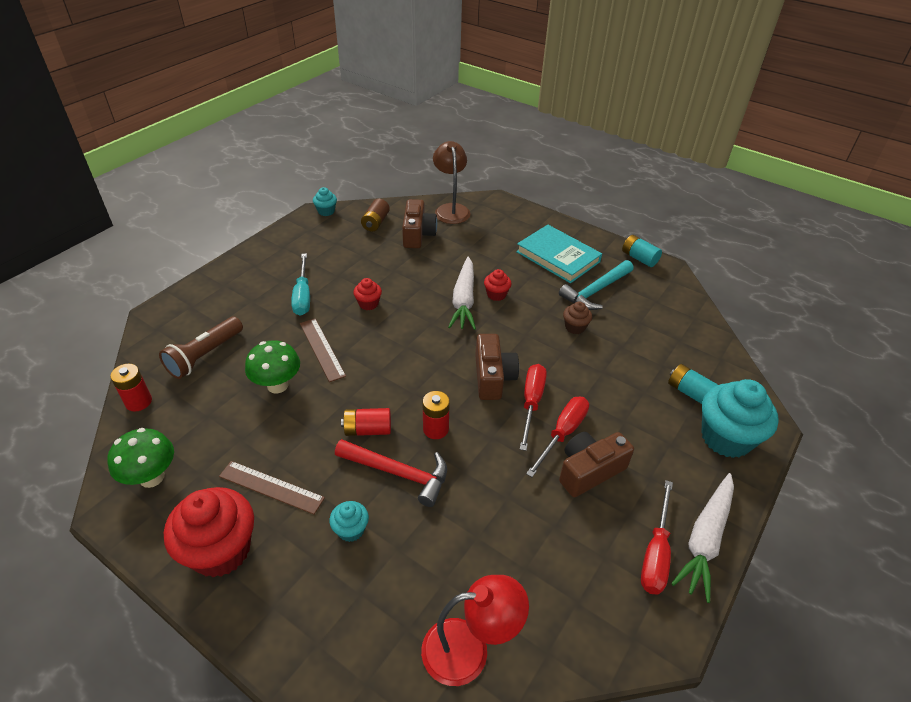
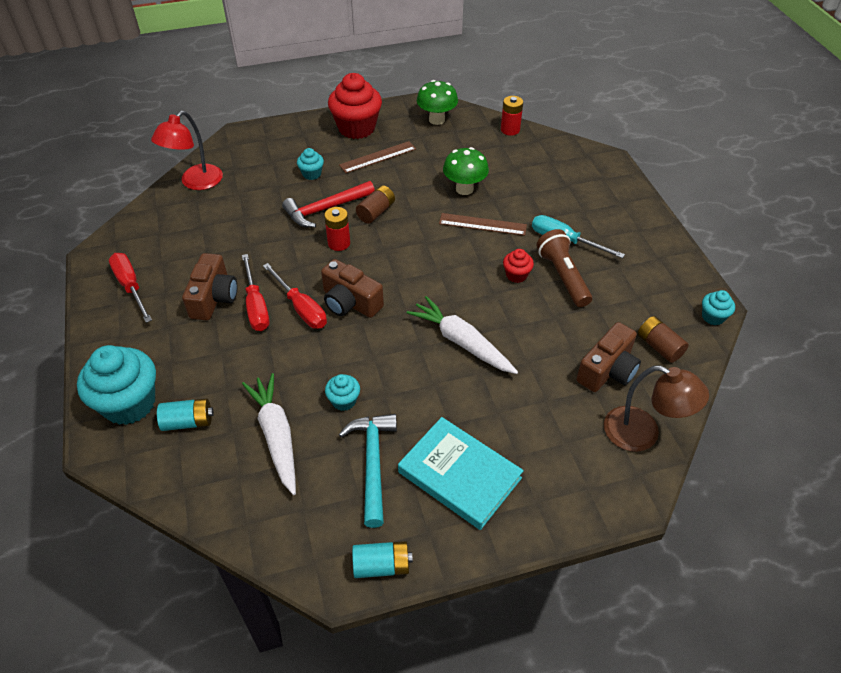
camera: 130 degrees right, 5 degrees up
(205, 355) = (532, 167): brown flashlight -> brown flashlight (563, 277)
(368, 430) = (376, 212): red battery -> brown battery
(418, 234) = (607, 370): brown camera -> brown camera turned 90 degrees counterclockwise
(496, 294) = (447, 372): red cupcake -> none
(558, 257) = (459, 475): turquoise book -> turquoise book turned 45 degrees clockwise
(575, 327) = (344, 401): brown cupcake -> turquoise cupcake
(705, 540) = (102, 317): white carrot -> white carrot (276, 436)

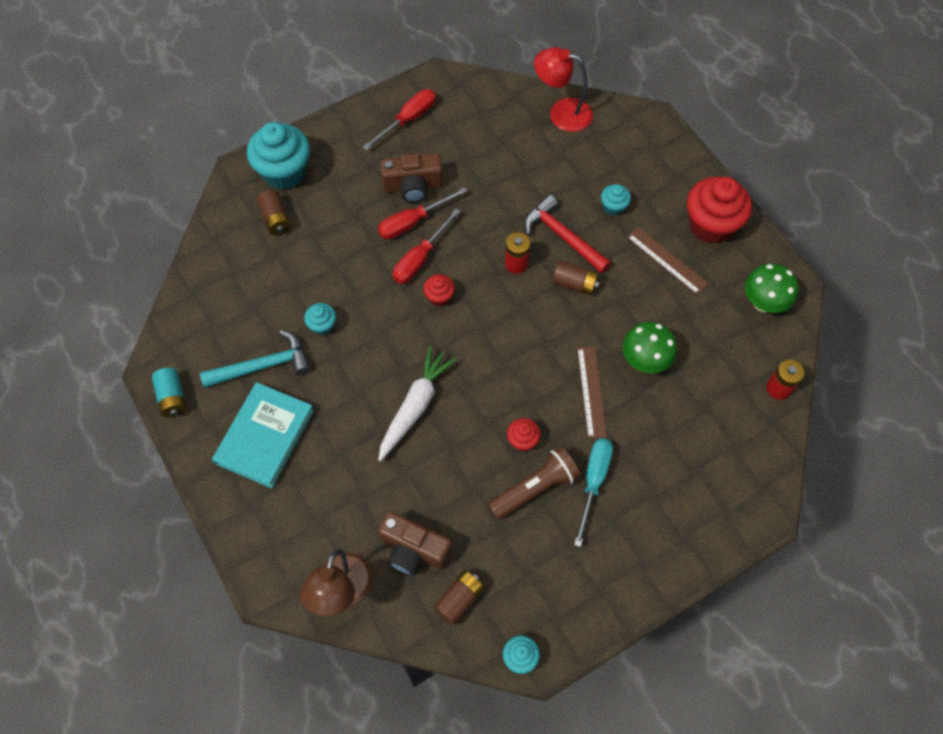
camera: 75 degrees right, 15 degrees up
(188, 422) = (276, 219): turquoise battery -> brown battery
(276, 436) = (276, 286): white carrot -> none
(350, 302) = (439, 297): brown camera -> red cupcake

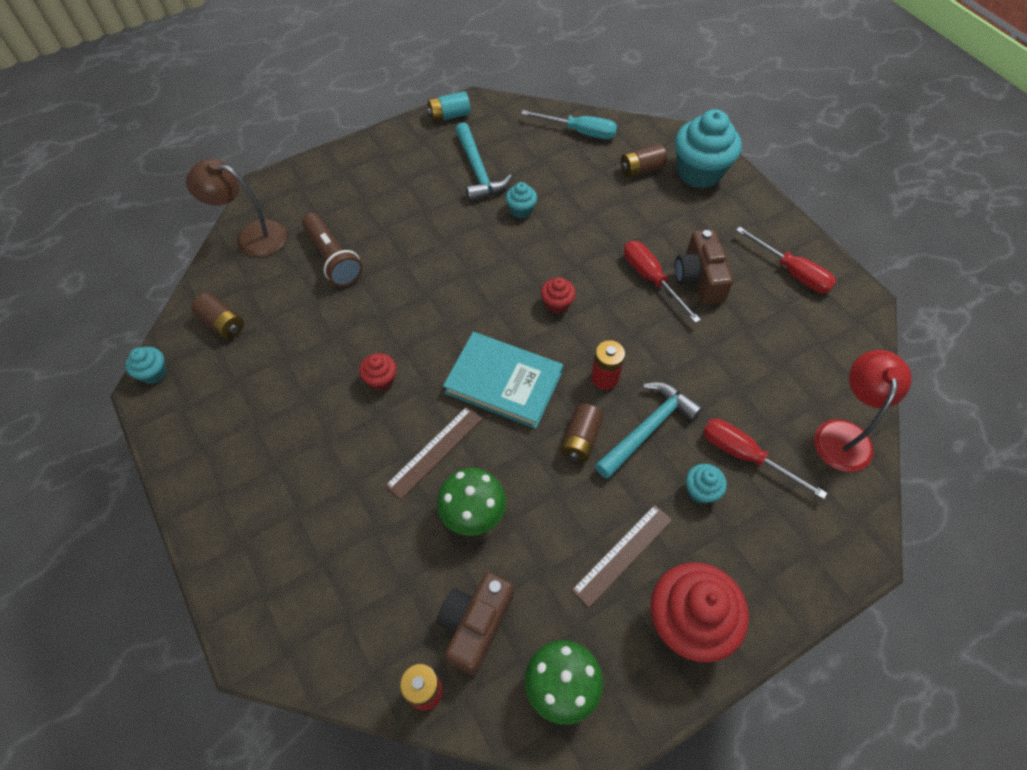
camera: 90 degrees right, 5 degrees down
(265, 436) = (406, 177): turquoise book -> turquoise book (503, 382)
(413, 550) = (279, 287): brown camera -> brown camera (475, 624)
(415, 406) = (428, 285): white carrot -> none
(420, 258) = (604, 287): red screwdriver -> red screwdriver (745, 455)
(535, 488) = (325, 390): brown flashlight -> brown flashlight (333, 258)
(563, 237) = (647, 429): red hammer -> turquoise hammer
(591, 391) = (435, 451): brown ruler -> brown ruler turned 45 degrees counterclockwise
(593, 482) = (324, 448): turquoise screwdriver -> turquoise screwdriver (580, 132)

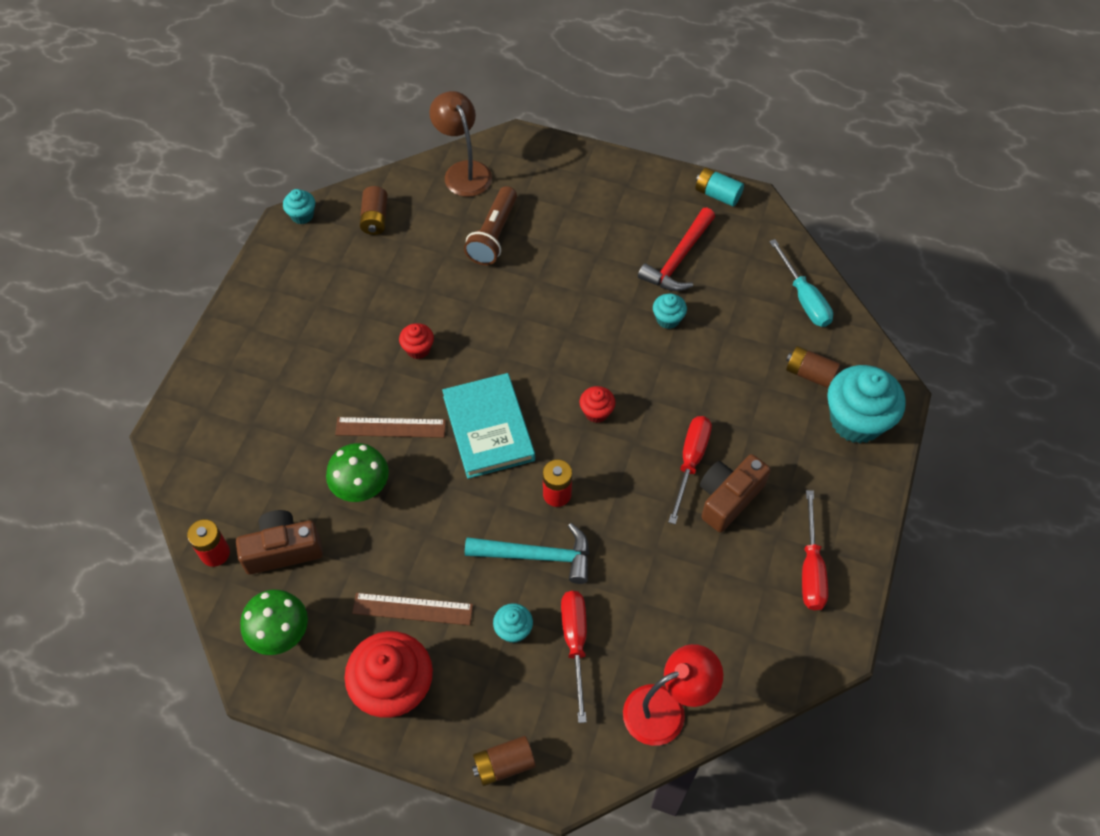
camera: 50 degrees right, 0 degrees up
(478, 171) = (678, 259): turquoise hammer -> red hammer
(580, 439) = (485, 515): brown battery -> brown battery (504, 764)

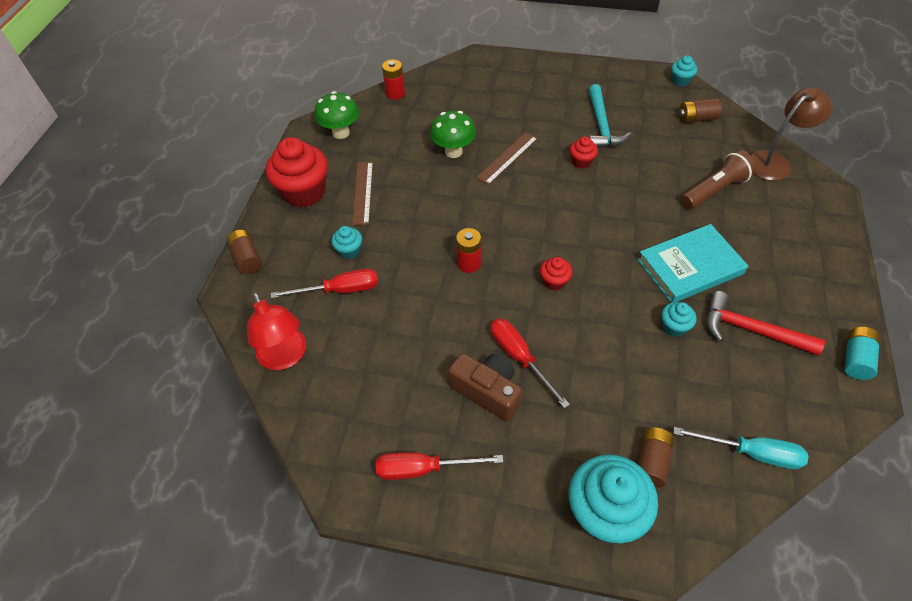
camera: 85 degrees right, 5 degrees down
(283, 550) = (401, 122): brown camera -> none
(390, 427) = (507, 158): brown ruler -> brown ruler turned 45 degrees clockwise
(488, 428) = (520, 213): turquoise book -> turquoise book (690, 266)
(493, 235) = (714, 190): brown flashlight -> brown flashlight turned 135 degrees clockwise
(536, 556) = (412, 257): turquoise hammer -> turquoise hammer (601, 125)
(690, 462) = (519, 357): red screwdriver -> red screwdriver turned 135 degrees counterclockwise
(804, 298) = (751, 453): turquoise screwdriver -> turquoise screwdriver turned 135 degrees counterclockwise

